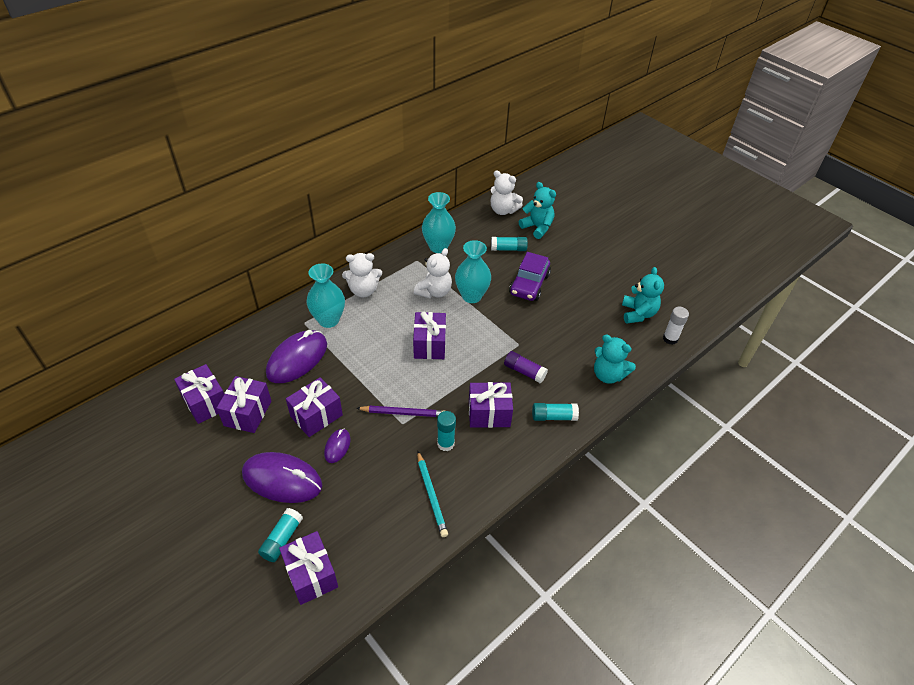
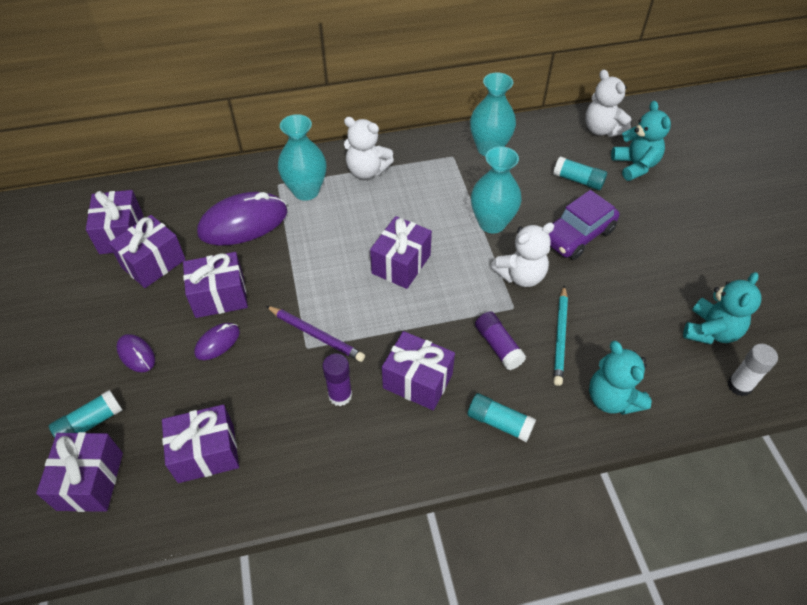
camera: 30 degrees right, 5 degrees up
(282, 479) = (136, 354): purple mouse -> purple mouse, size x0.49
(381, 519) = (206, 453): none -> purple gift
(431, 495) = (281, 452): turquoise pencil -> turquoise pencil (560, 337)
(434, 292) = (449, 201): white teddy bear -> white teddy bear (520, 275)
(445, 443) = (340, 395): turquoise glue stick -> purple glue stick

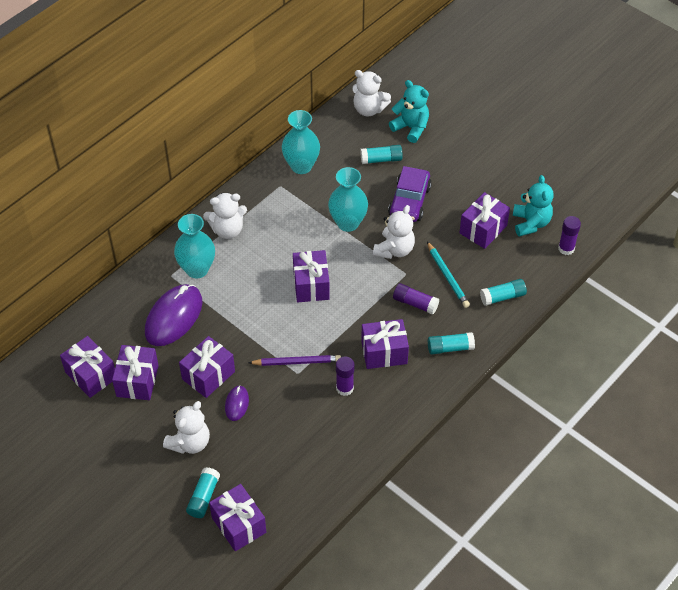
camera: 35 degrees left, 0 degrees up
(136, 354) = (190, 442): purple mouse -> white teddy bear
(206, 453) = (294, 468): purple gift -> purple gift (483, 229)
(612, 399) = (502, 297): turquoise teddy bear -> turquoise glue stick
(739, 386) = (566, 248): white glue stick -> purple glue stick

